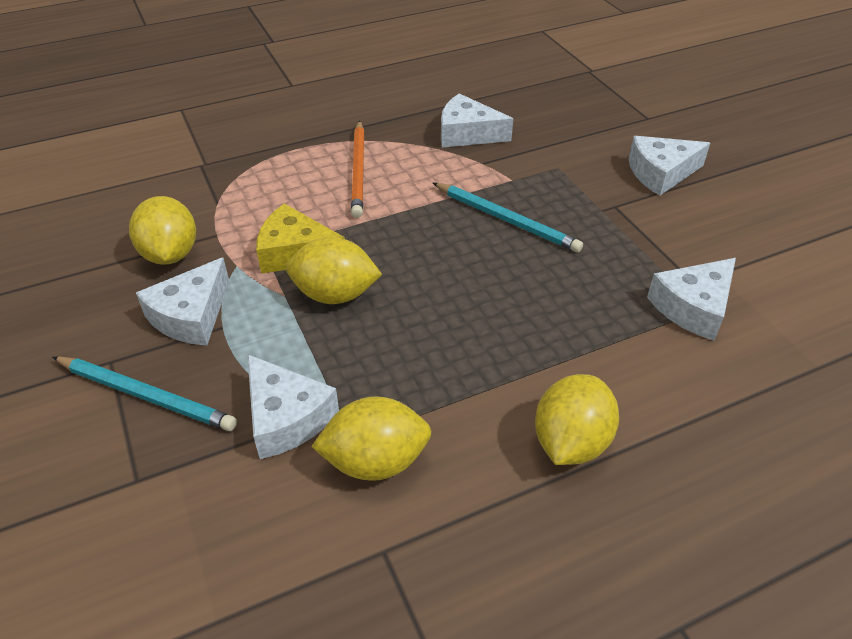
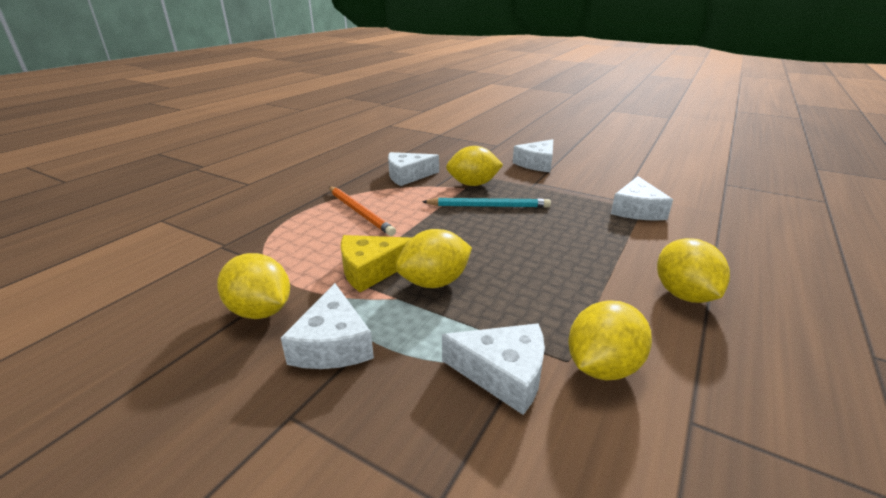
camera: 35 degrees left, 15 degrees down
(146, 395) = (362, 424): turquoise pencil -> none
(529, 178) = (473, 184): none -> yellow lemon

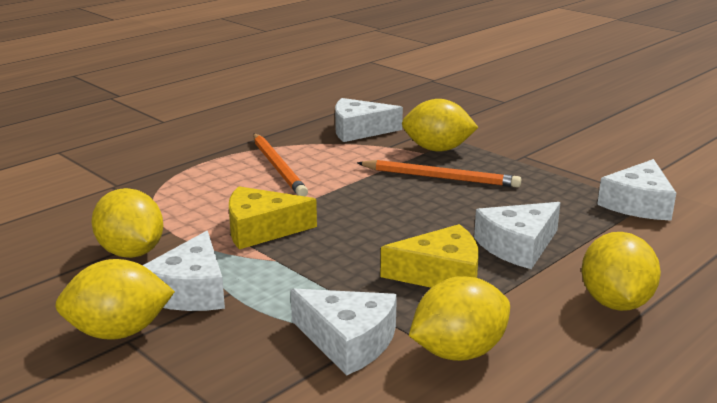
camera: 15 degrees right, 5 degrees down
(434, 282) = (325, 250): yellow lemon -> yellow lemon (119, 332)
(488, 206) = (440, 177): turquoise pencil -> orange pencil
(537, 164) = (543, 131): white cheese -> white cheese (518, 246)
(540, 290) = (441, 274): none -> yellow cheese

